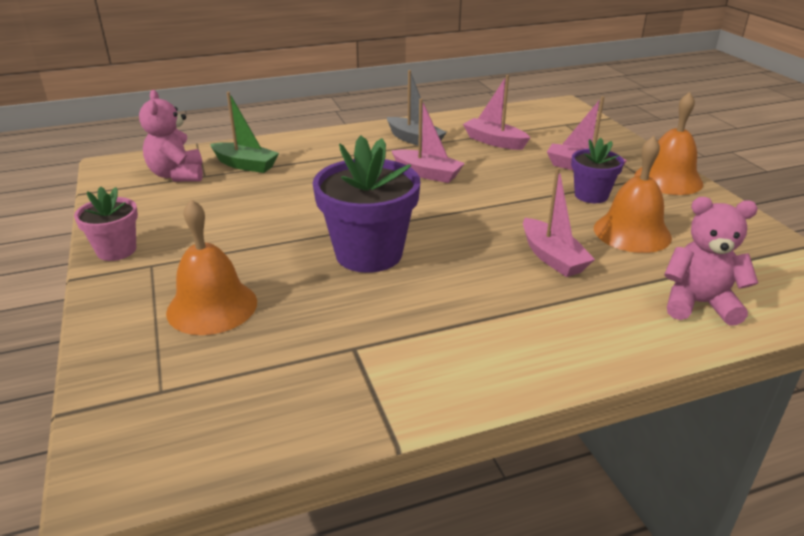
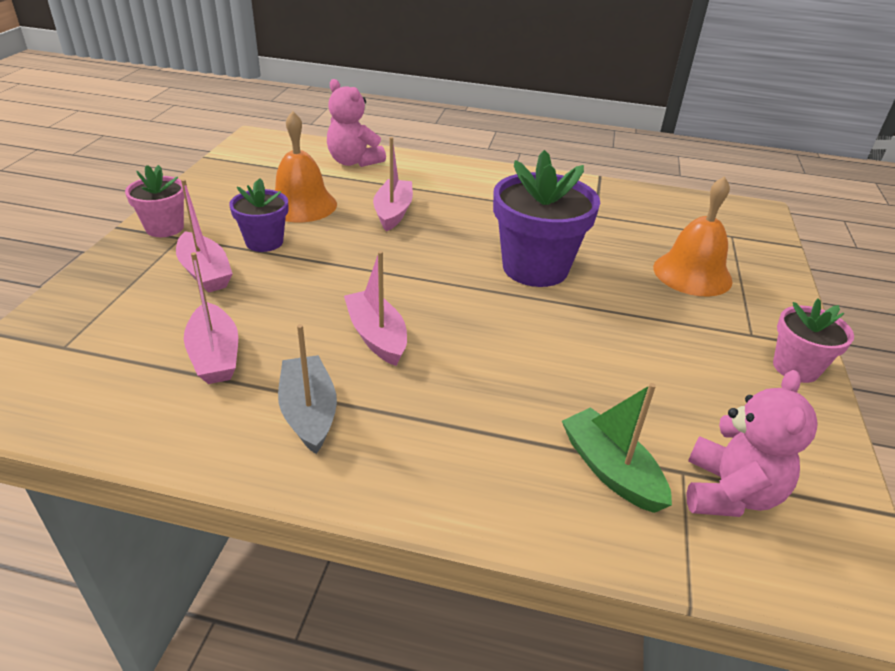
camera: 150 degrees left, 5 degrees up
(668, 179) = (164, 228): orange bell -> pink flower pot

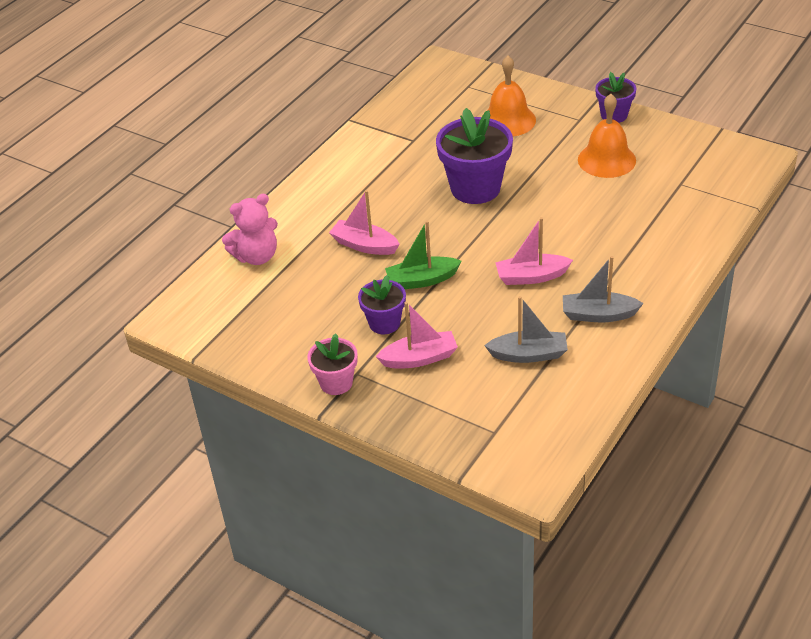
camera: 65 degrees left, 5 degrees up
(215, 355) = (529, 354): pink boat -> grey boat
(301, 205) = (328, 297): orange bell -> orange bell (606, 160)
(611, 470) = (673, 208): green boat -> green boat (422, 280)
(729, 493) = (698, 173): pink teddy bear -> none
(795, 367) = (614, 115): pink flower pot -> purple flower pot

